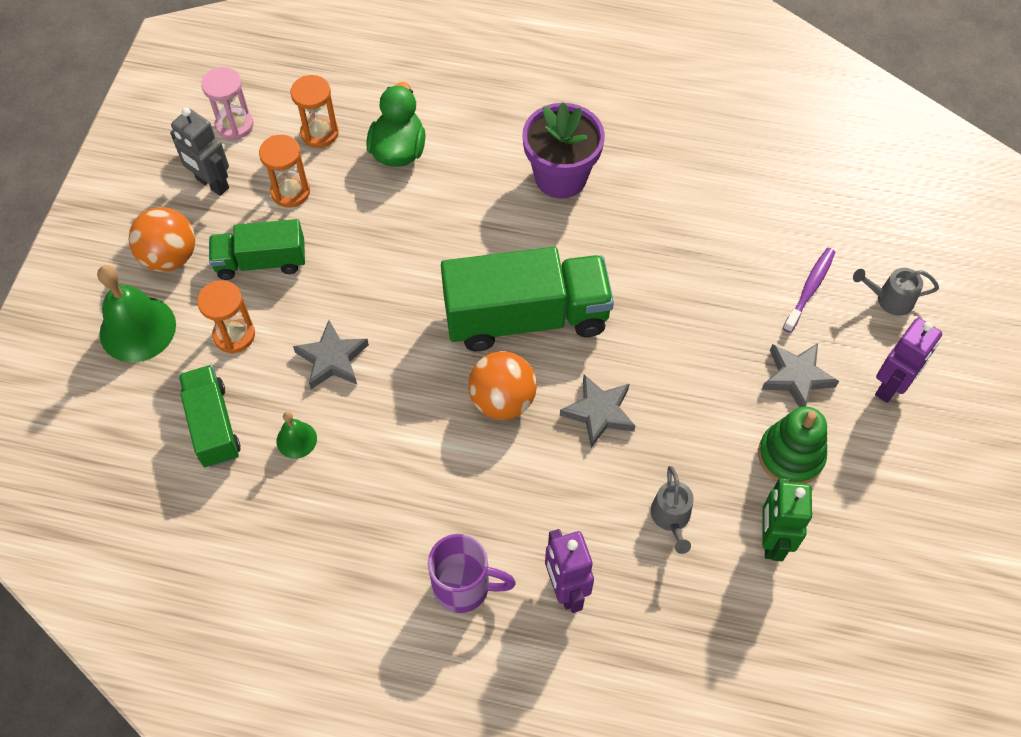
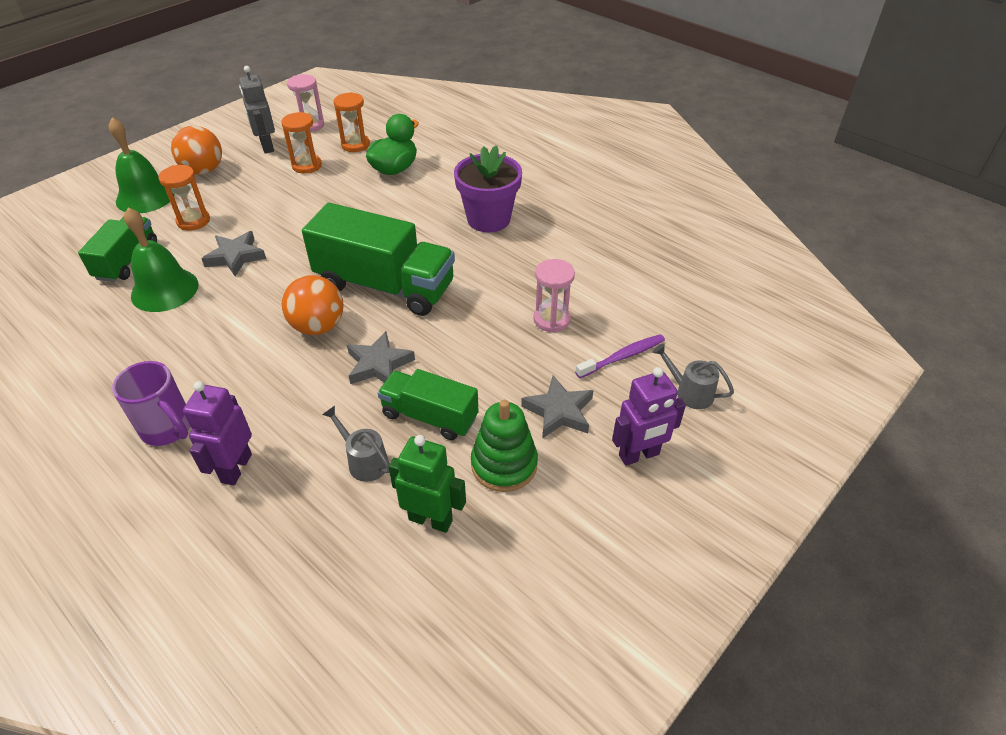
camera: 30 degrees right, 15 degrees down
(261, 261) = (251, 192): green truck -> green truck (429, 416)
(296, 440) = (164, 290): green bell -> green bell, size x1.96
(671, 518) = (364, 461): grey watering can -> grey watering can turned 105 degrees clockwise
(718, 278) = (551, 319): none -> pink hourglass
(771, 540) = (431, 519): green robot -> green robot turned 75 degrees clockwise

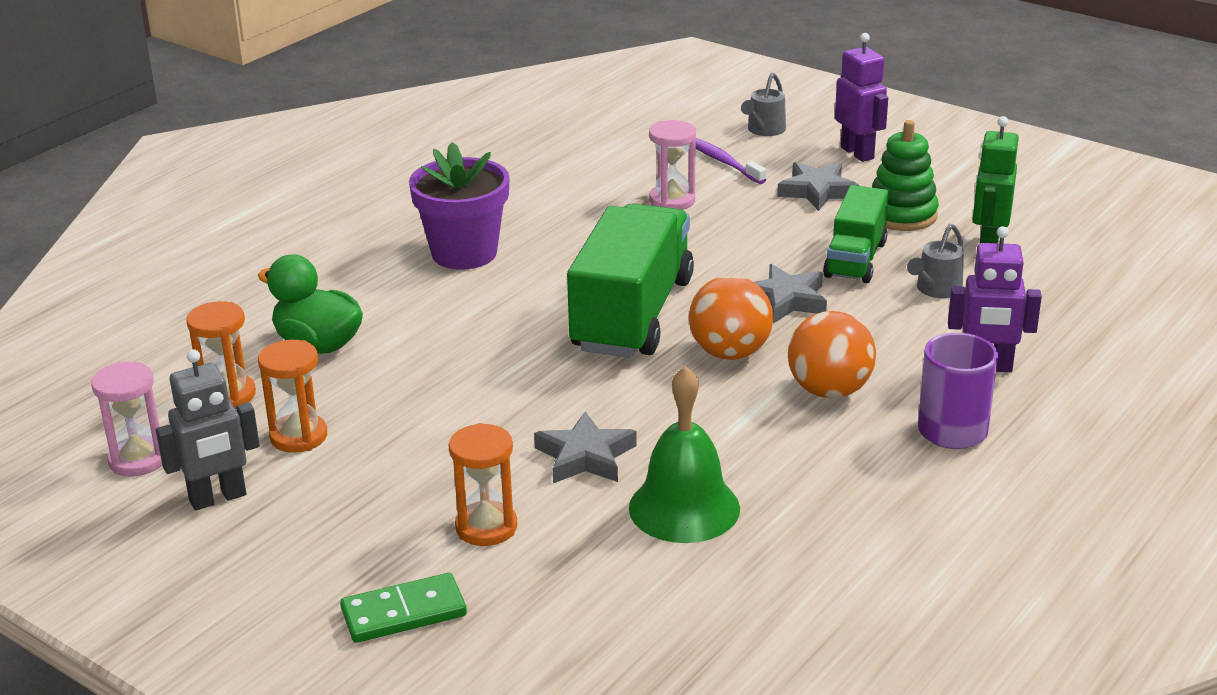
camera: 95 degrees left, 15 degrees down
(127, 261) = (615, 573): green truck -> none
(145, 197) = (404, 613): green bell -> green domino
(203, 171) = (307, 559): orange ball -> orange ball (829, 391)

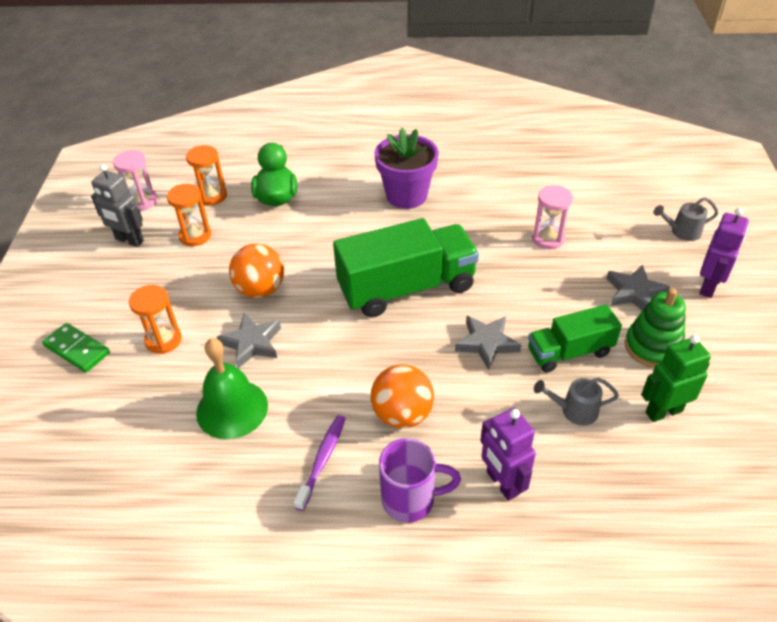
camera: 55 degrees right, 15 degrees up
(723, 161) = (619, 235): purple toothbrush -> purple toothbrush (322, 460)
(730, 353) = (404, 348): orange ball -> orange ball (260, 289)

